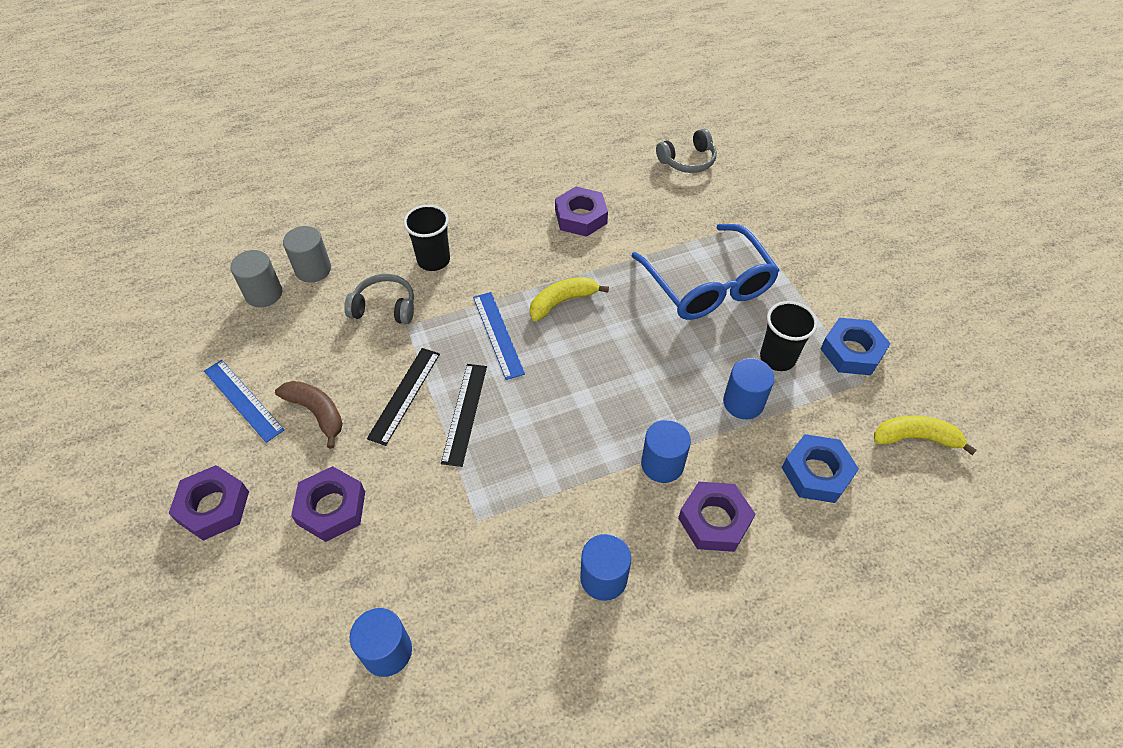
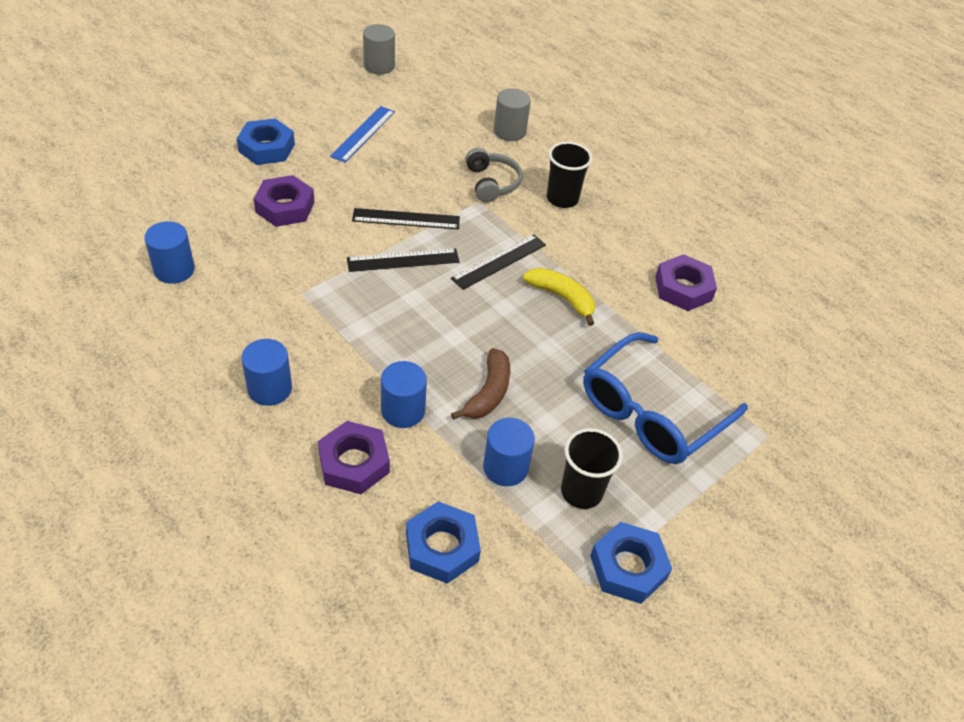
camera: 65 degrees right, 5 degrees down
(213, 507) = (266, 148): purple nut -> blue nut
(264, 294) = (469, 113): grey cylinder -> grey cylinder (379, 66)
(317, 412) = (368, 175): brown banana -> brown banana (488, 393)
(498, 334) = (499, 261): blue ruler -> black ruler
(688, 161) = (834, 363): grey headphones -> none
(915, 438) = (529, 647): yellow banana -> none

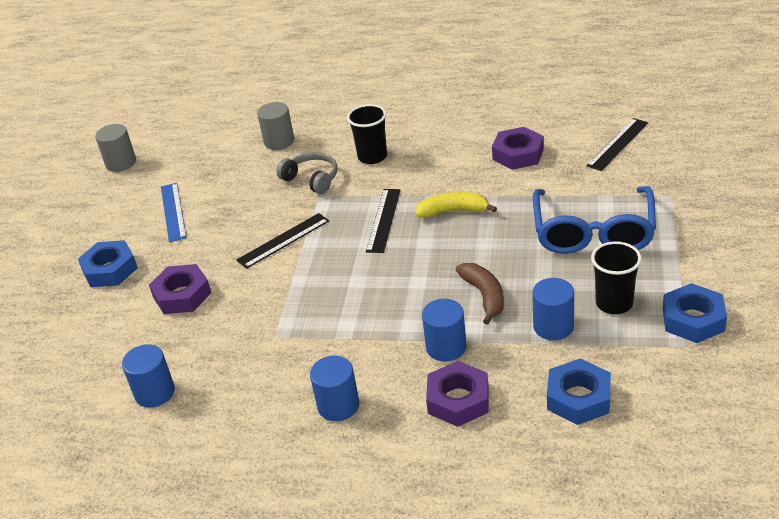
camera: 30 degrees left, 10 degrees down
(403, 260) = (318, 265): black ruler -> black ruler (617, 144)

